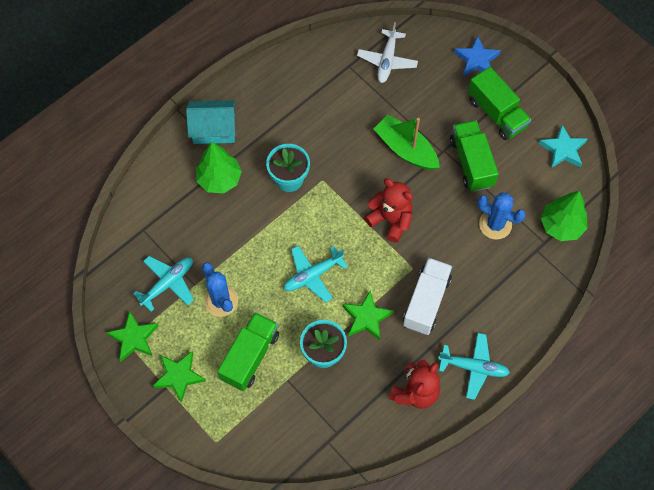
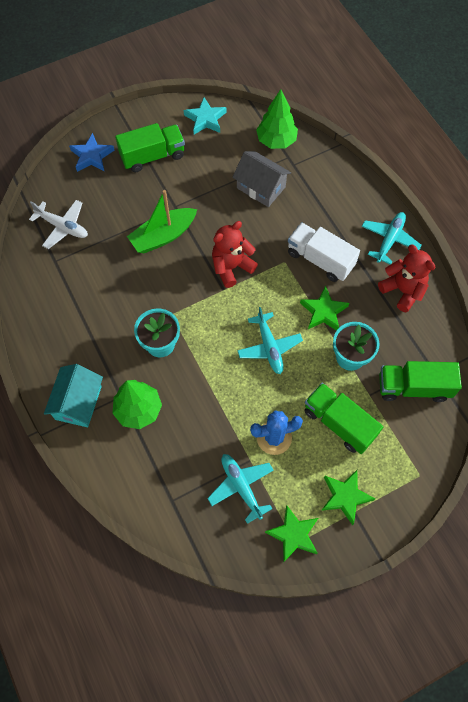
camera: 75 degrees left, 0 degrees up
(471, 163) = (195, 188): green truck -> green truck (413, 387)
(495, 224) = (261, 187): blue cactus -> grey house

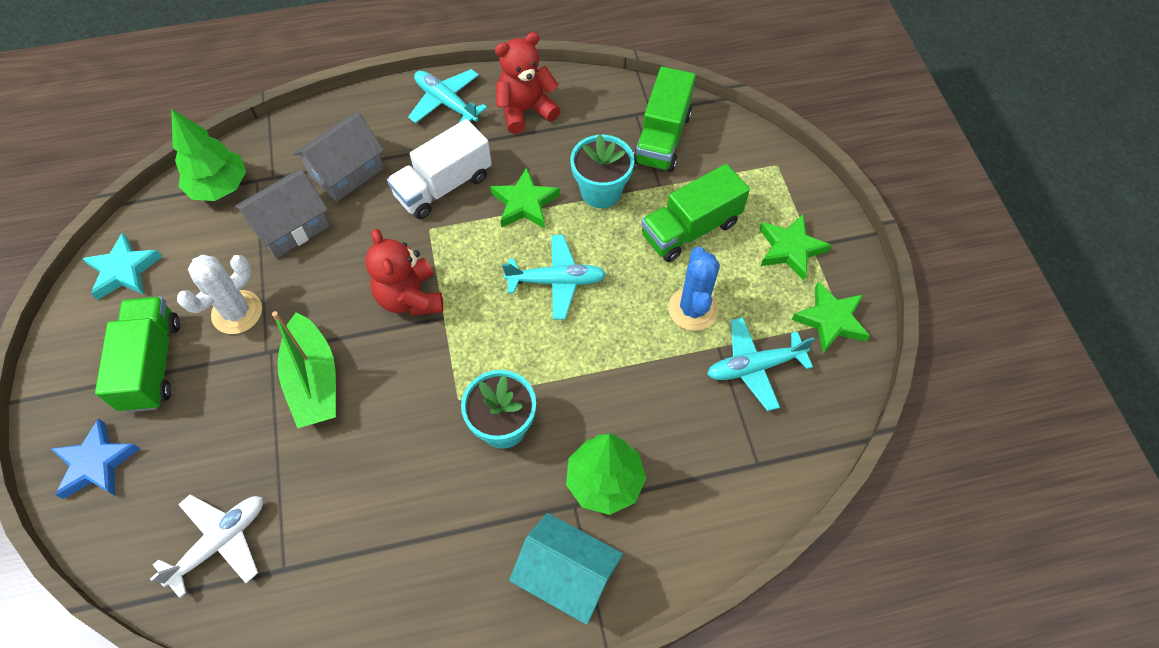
camera: 75 degrees left, 5 degrees down
(195, 182) = (237, 312): none -> white cactus
(311, 202) = (346, 172): none -> grey house

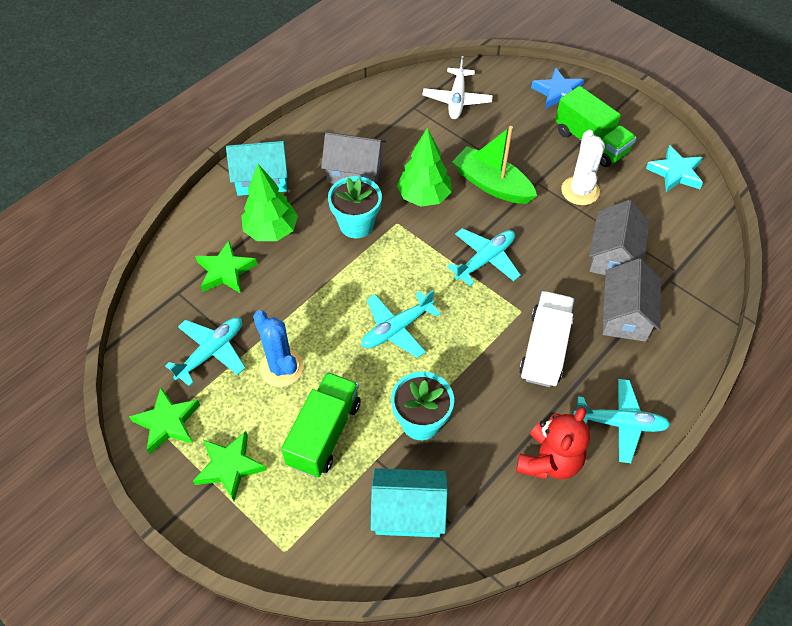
camera: 145 degrees right, 5 degrees down
(220, 187) = (692, 251): green tree -> green tree (424, 196)
(410, 298) = (485, 260): red teddy bear -> turquoise plane
(446, 506) = (355, 172): none -> grey house
(524, 203) = (471, 373): green star -> green star (225, 271)
(662, 138) = (408, 511): green truck -> turquoise house

